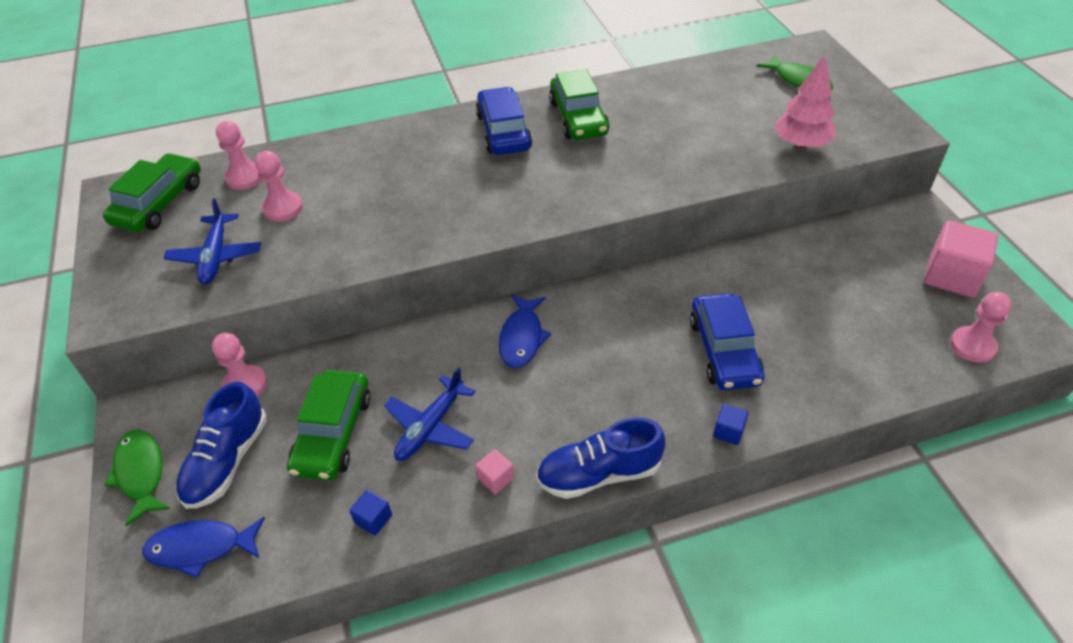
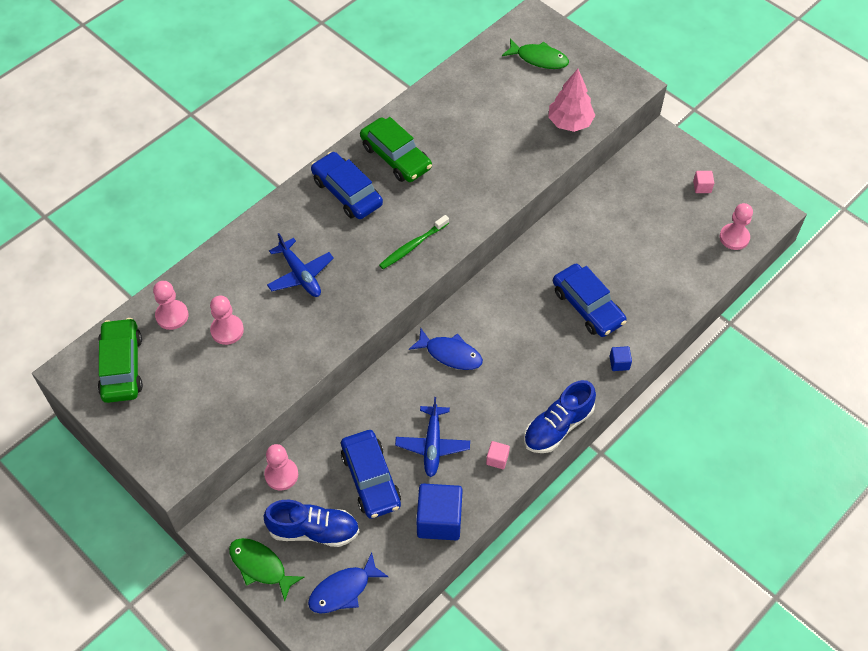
camera: 30 degrees left, 10 degrees up
(216, 256) = (210, 391): blue plane -> blue plane (300, 274)
(227, 461) = (314, 531): blue shoe -> blue shoe turned 75 degrees counterclockwise
(333, 433) = (371, 479): green car -> blue car
(373, 519) = (439, 520): blue cube -> blue cube, size x2.16
(522, 338) = (450, 354): blue fish -> blue fish turned 45 degrees counterclockwise
(536, 199) = (413, 246): none -> green toothbrush
(951, 276) = (702, 187): pink cube -> pink cube, size x0.46

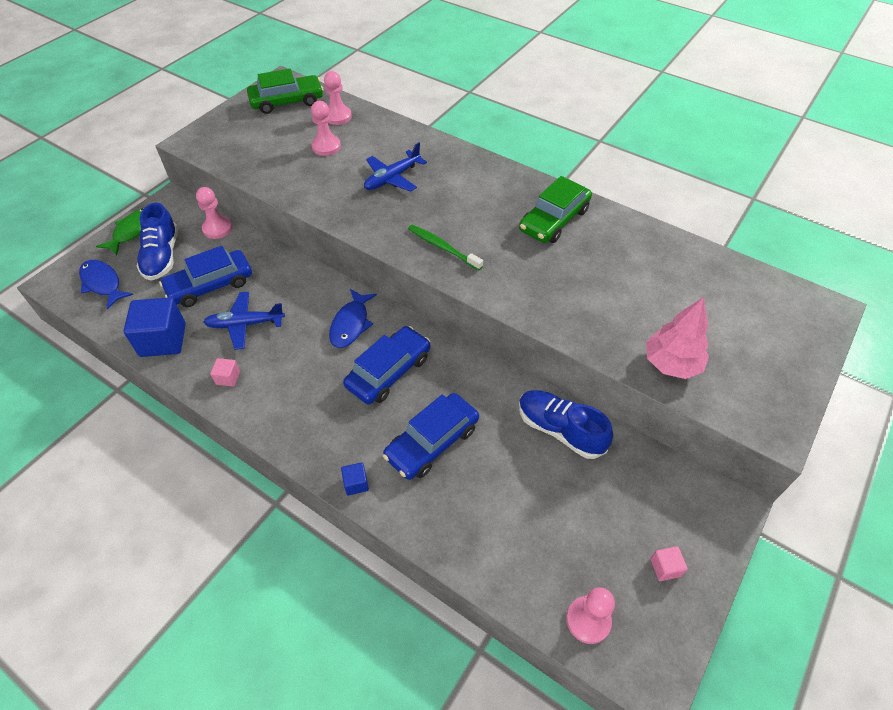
camera: 80 degrees right, 5 degrees down
(347, 192) = (496, 193): blue car -> blue car (389, 371)
(539, 59) = (761, 322): green fish -> none
(557, 426) = (267, 428): blue shoe -> blue shoe (560, 430)

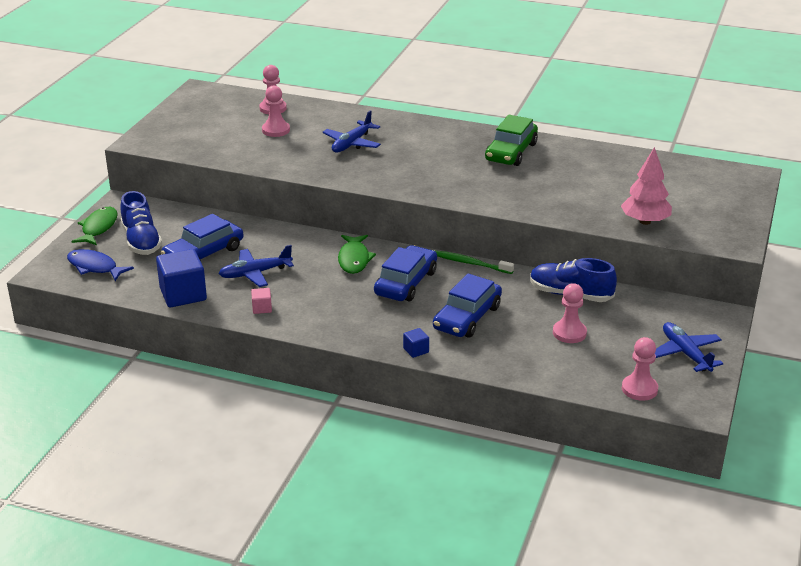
camera: 15 degrees left, 20 degrees down
(217, 228) = (184, 215): pink pawn -> pink pawn (569, 333)
(287, 101) = (215, 103): green car -> none
(351, 324) = (354, 259): blue fish -> green fish
(443, 247) = (424, 181): green toothbrush -> green toothbrush (470, 263)
(665, 567) = (685, 353): pink cube -> blue plane

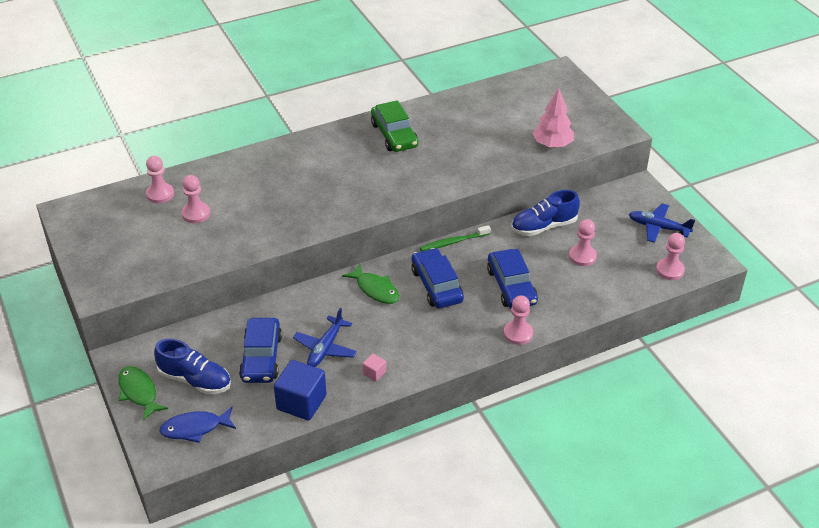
camera: 45 degrees left, 10 degrees up
(352, 144) = (274, 192): blue plane -> none
(416, 350) = (518, 333): blue cube -> pink pawn

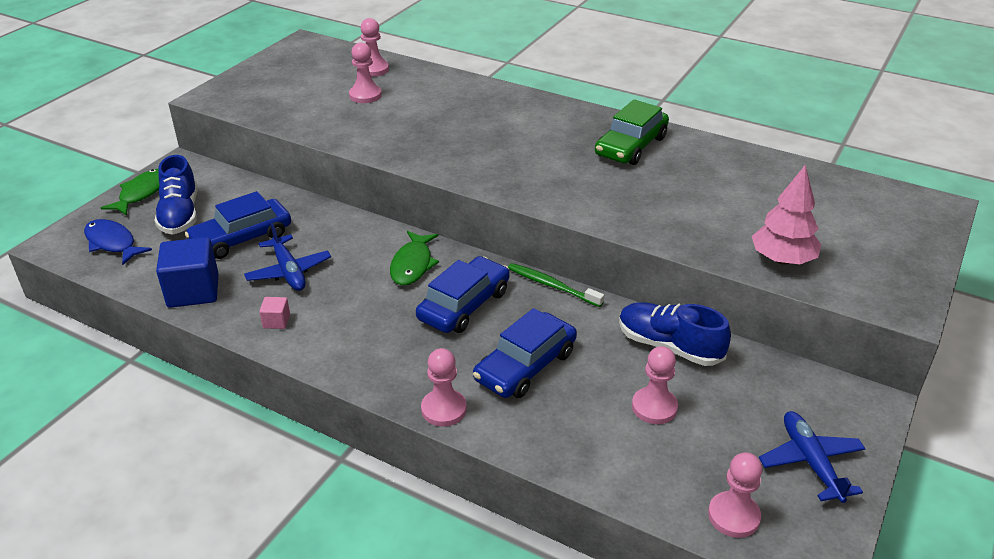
camera: 55 degrees right, 5 degrees down
(325, 348) = (289, 271): blue plane -> blue plane turned 105 degrees counterclockwise

